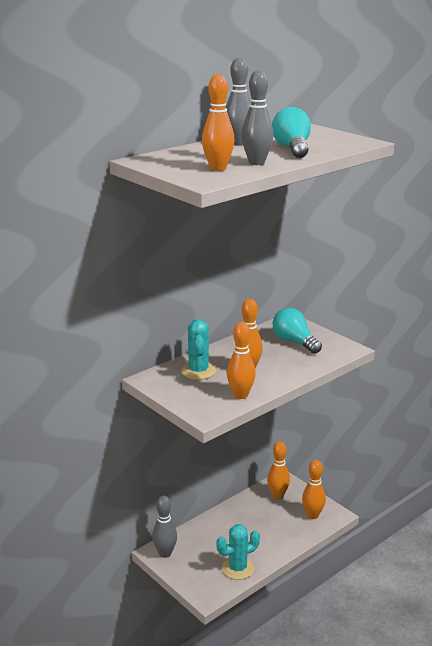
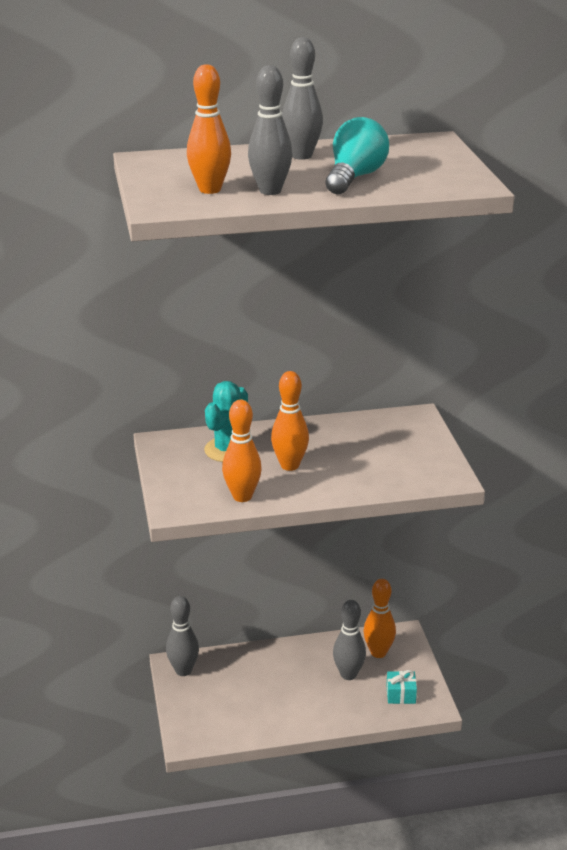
camera: 30 degrees right, 5 degrees up
(238, 568) = (250, 722): turquoise cactus -> none
(271, 515) = (348, 674): none -> grey bowling pin
(294, 342) = (389, 447): turquoise light bulb -> none
(312, 515) = (401, 694): orange bowling pin -> turquoise gift

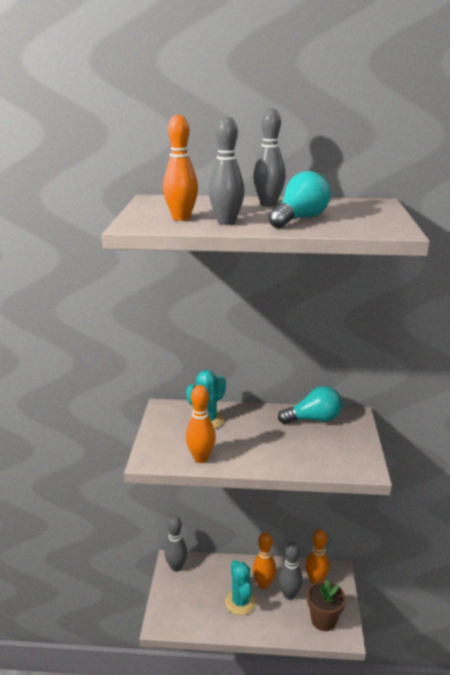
camera: 15 degrees right, 5 degrees down
(286, 695) = (240, 602): none -> turquoise cactus
(289, 465) = (246, 439): orange bowling pin -> orange bowling pin (263, 584)
(366, 429) = (313, 419): none -> turquoise light bulb
(401, 694) = (323, 620): turquoise gift -> brown flower pot

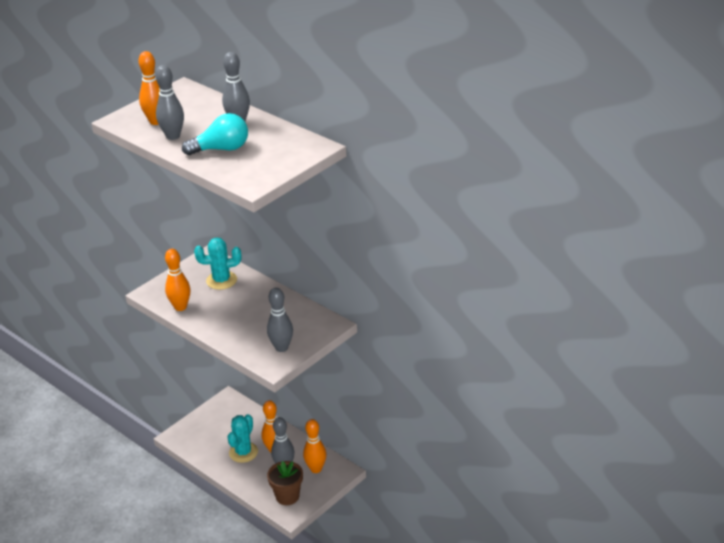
camera: 40 degrees right, 10 degrees up
(176, 567) = (226, 404): grey bowling pin -> grey bowling pin (281, 348)
(313, 419) = (295, 314): turquoise light bulb -> none

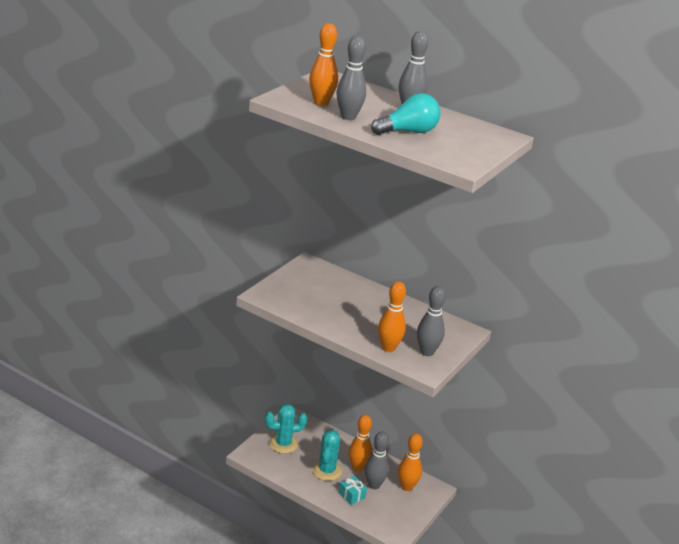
camera: 15 degrees left, 5 degrees down
(180, 307) = (302, 310): orange bowling pin -> orange bowling pin (388, 348)
(221, 280) = (334, 285): turquoise cactus -> turquoise cactus (283, 444)
(259, 477) = (352, 495): none -> turquoise gift
(287, 496) = (387, 515): brown flower pot -> none

